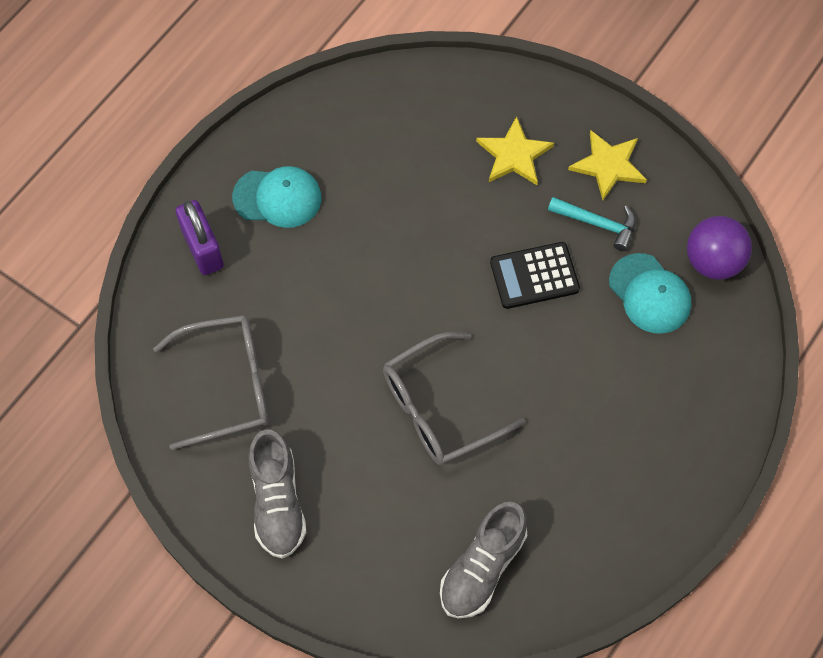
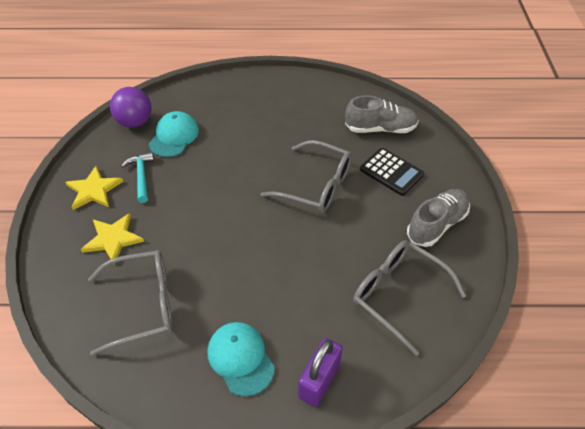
camera: 125 degrees left, 15 degrees down
(403, 146) = (143, 305): none -> grey glasses
(534, 276) = (198, 187): black calculator -> black calculator (391, 172)

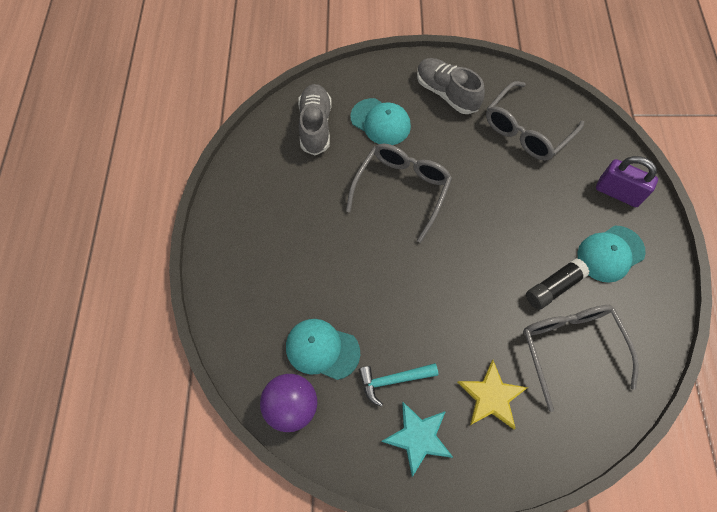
camera: 90 degrees left, 15 degrees up
(94, 190) = (418, 437): yellow star -> turquoise star
(207, 298) = (553, 287): none -> black glue stick
(391, 172) = (380, 122): black calculator -> turquoise cap

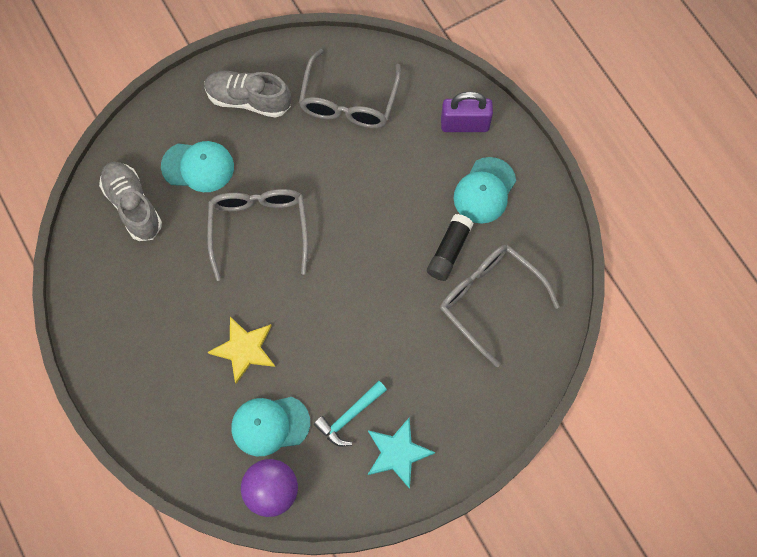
camera: 30 degrees left, 5 degrees up
(491, 396) = (442, 382): yellow star -> yellow star (244, 349)

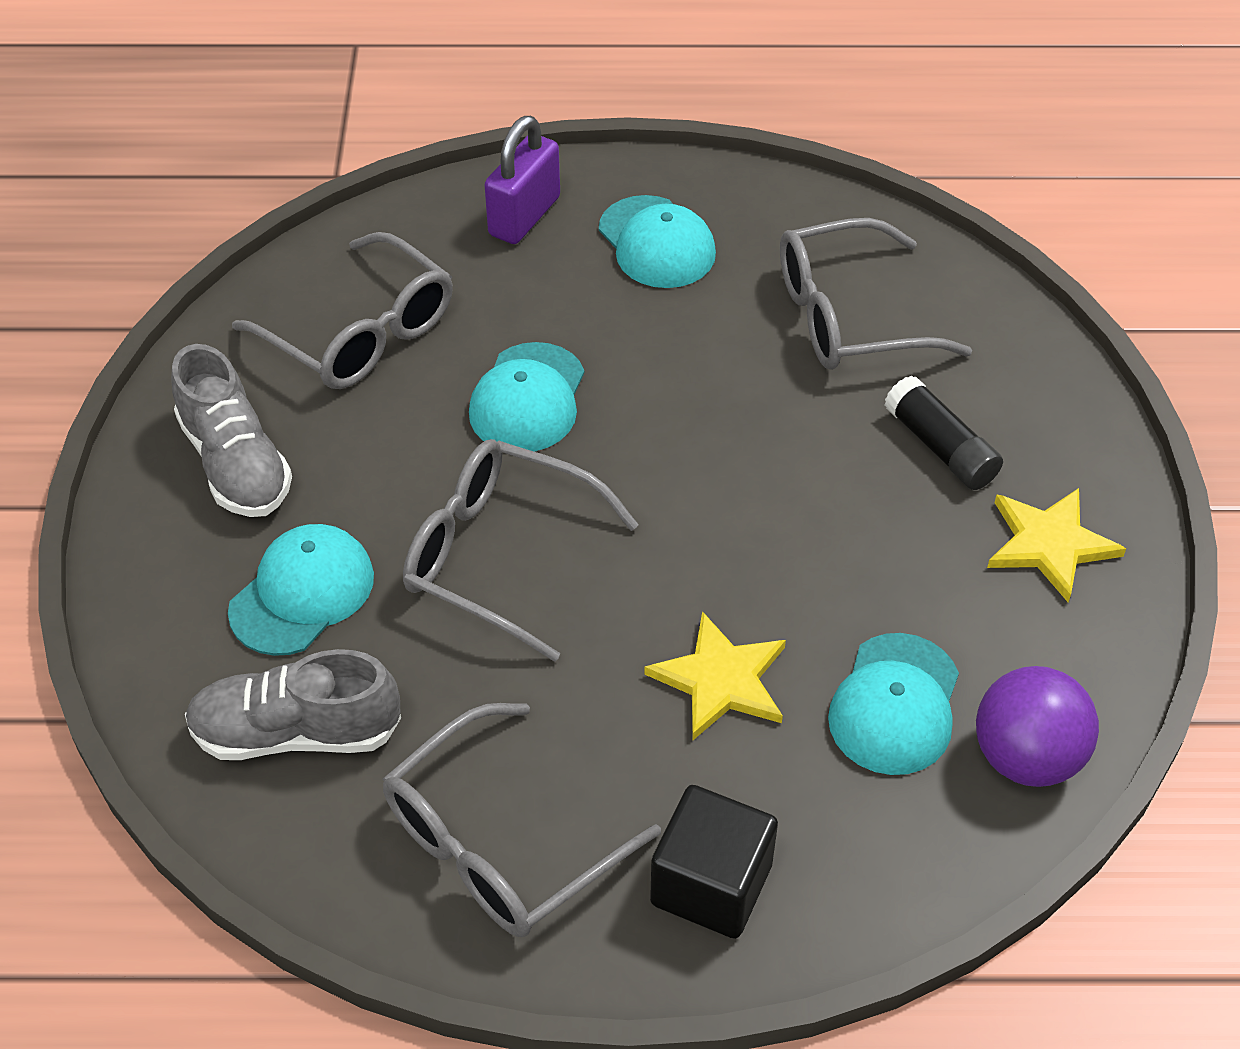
camera: 60 degrees left, 20 degrees down
(123, 307) = (500, 843): none -> grey glasses
(145, 395) = (711, 884): none -> black cube
(248, 100) = (236, 463): grey shoe -> grey shoe turned 75 degrees counterclockwise
(349, 416) = (944, 581): turquoise hammer -> none
(352, 190) = (528, 398): none -> turquoise cap
(397, 453) = (1049, 544): turquoise star -> yellow star
(449, 251) = (730, 327): black glue stick -> black glue stick (940, 447)

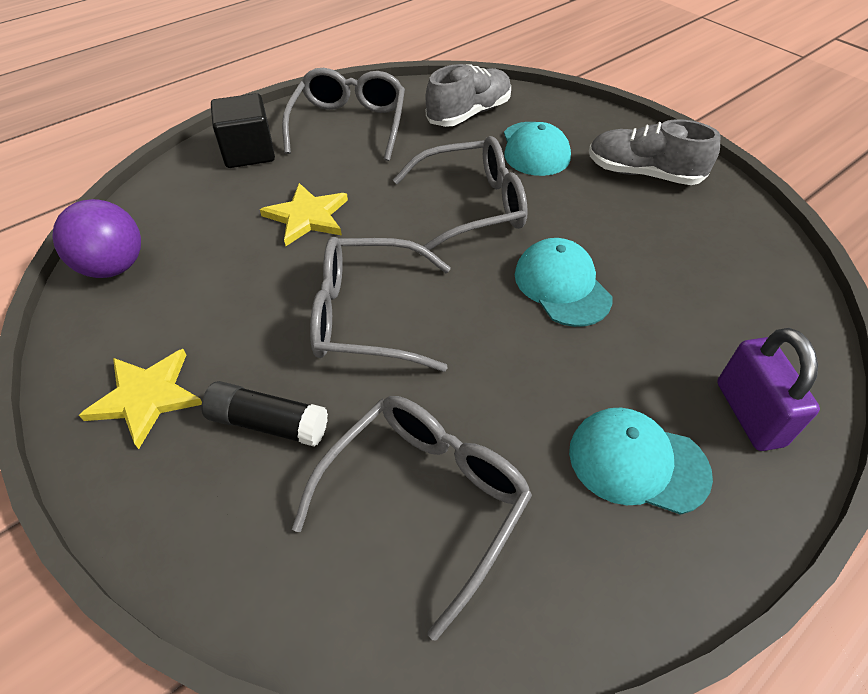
camera: 140 degrees right, 0 degrees up
(361, 333) = (698, 263): grey glasses -> grey glasses (367, 316)
(895, 704) = (204, 253): turquoise cap -> none

